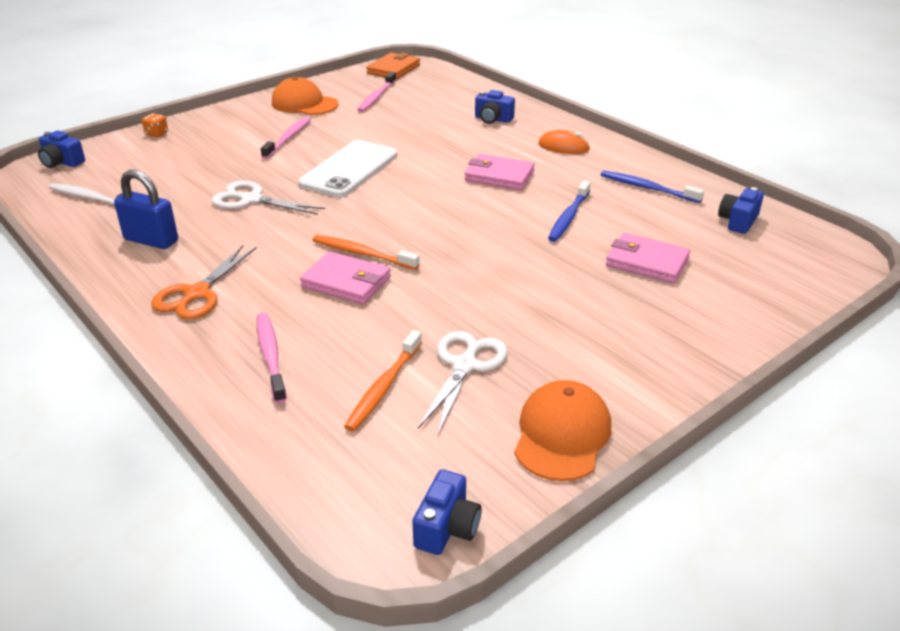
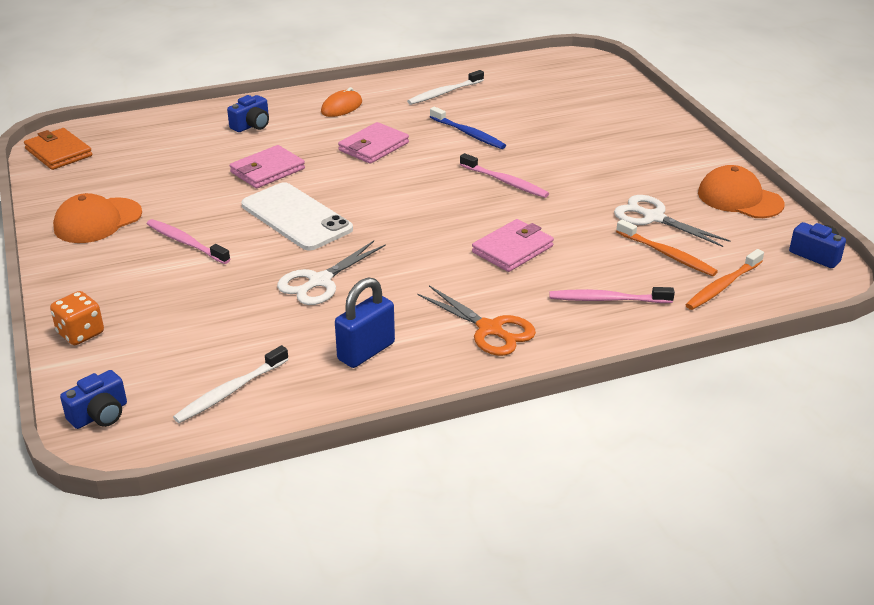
camera: 70 degrees left, 0 degrees up
(156, 134) = (80, 333): orange dice -> orange dice, size x1.53
(363, 254) = (470, 234): orange toothbrush -> orange toothbrush (723, 286)
(377, 97) = (128, 175): pink toothbrush -> pink toothbrush (505, 182)
(647, 188) = (444, 93): blue toothbrush -> white toothbrush
(647, 262) = (554, 121): pink wallet -> pink wallet (267, 170)
(738, 221) = (518, 76): blue camera -> none

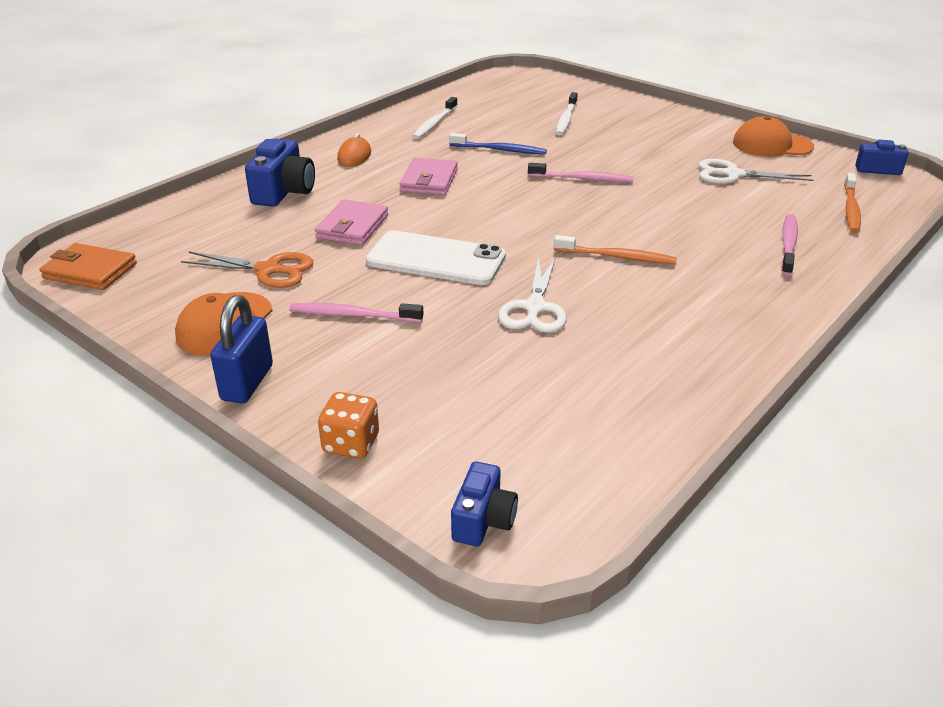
camera: 30 degrees left, 0 degrees up
(230, 391) = (586, 439): white toothbrush -> white toothbrush (566, 119)
(252, 125) = (283, 192): blue camera -> blue camera, size x1.58
(366, 351) = (660, 354): blue padlock -> blue padlock (247, 383)
(490, 329) = (735, 299): orange scissors -> orange scissors (268, 270)
(512, 249) = (662, 229): pink wallet -> none
(607, 299) = (788, 245): pink toothbrush -> pink toothbrush turned 135 degrees clockwise
(667, 254) = (780, 198): orange toothbrush -> orange toothbrush (616, 257)

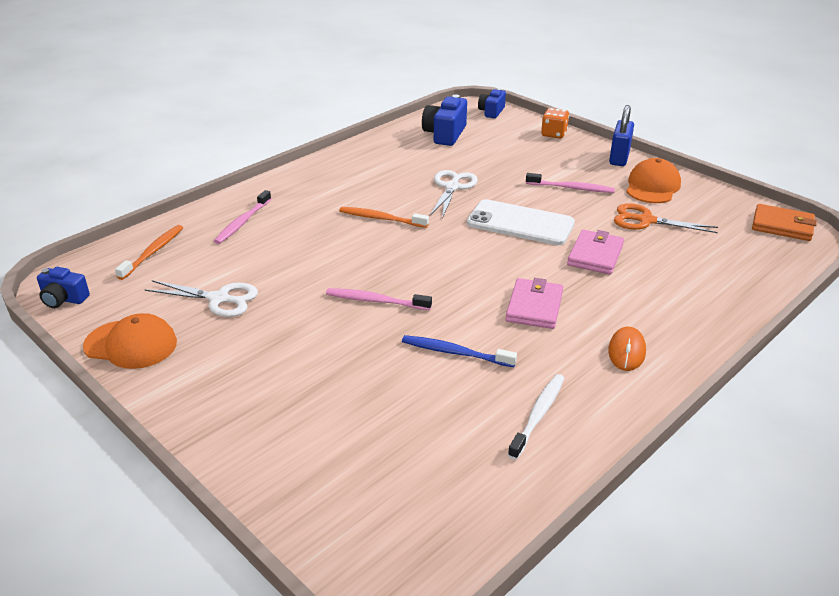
camera: 175 degrees left, 0 degrees up
(283, 192) = (679, 299): blue camera -> blue camera (445, 134)
(566, 119) = (354, 415): white toothbrush -> none

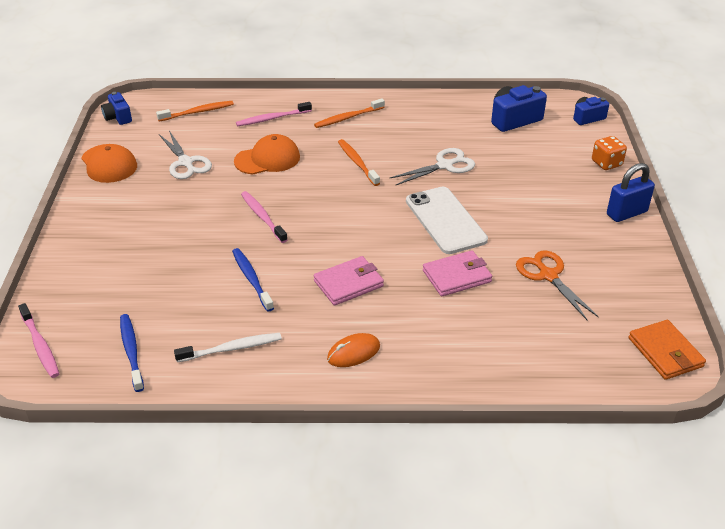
camera: 45 degrees right, 5 degrees up
(313, 190) = (348, 118): none -> orange toothbrush
(460, 483) = (131, 352): none -> blue toothbrush
(571, 188) = (535, 216): pink toothbrush -> pink toothbrush (40, 345)
(652, 186) = (609, 252): orange cap -> orange cap (267, 159)

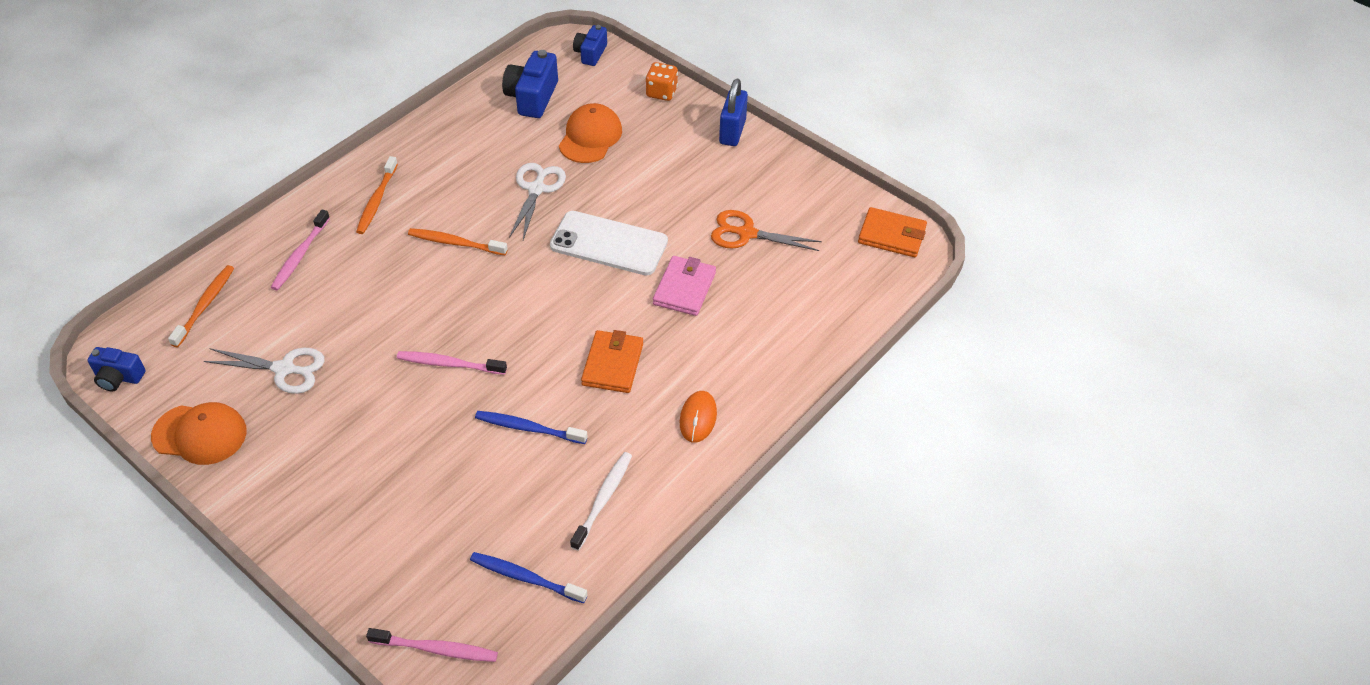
camera: 50 degrees left, 10 degrees up
(267, 159) = (364, 303): orange cap -> orange cap (590, 137)
(348, 283) = (612, 364): pink wallet -> orange wallet

